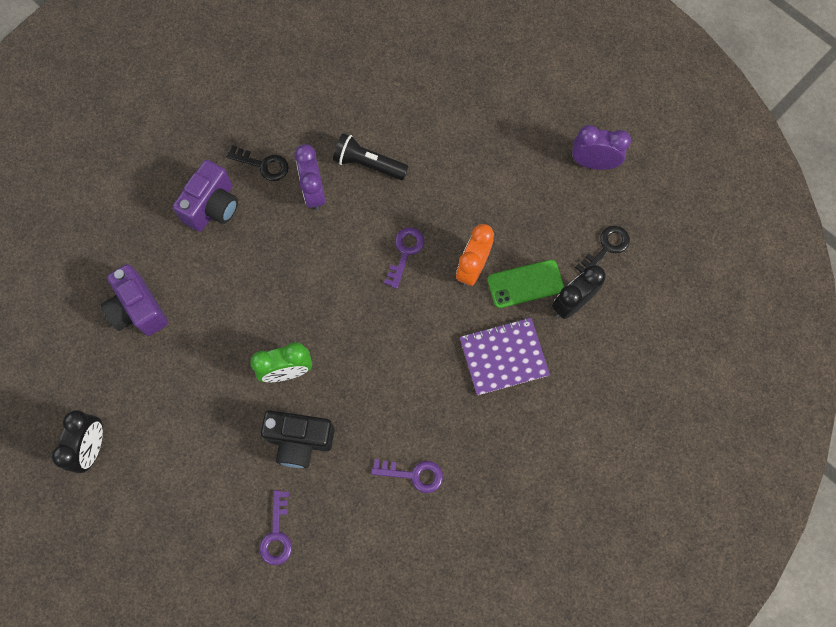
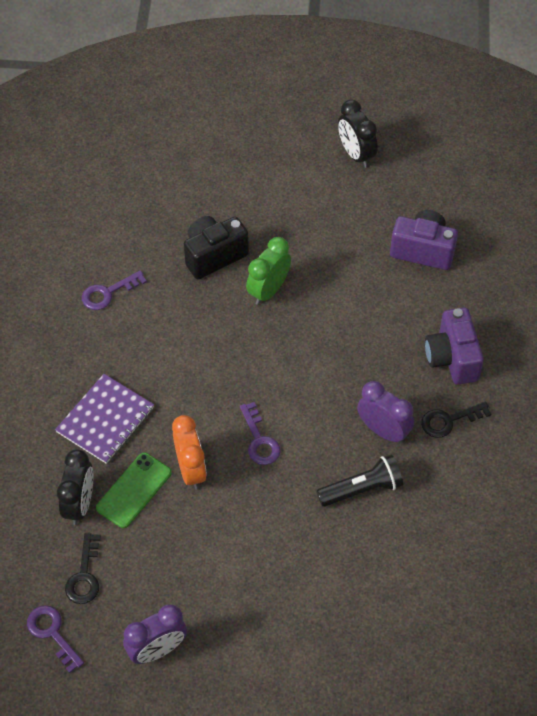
camera: 140 degrees right, 15 degrees down
(277, 534) = (175, 194): purple key -> purple key (52, 633)

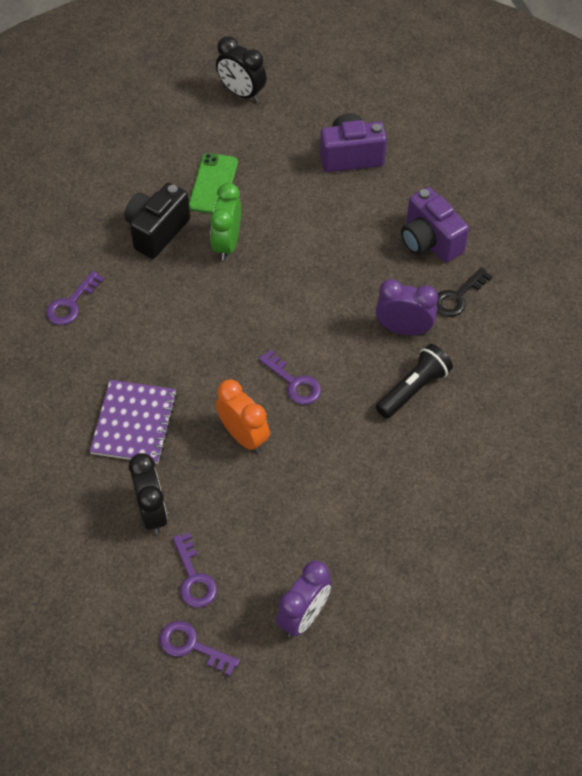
camera: 25 degrees left, 0 degrees up
(84, 575) = (194, 578): black key -> purple key
(134, 490) = (198, 477): green phone -> green phone (213, 184)

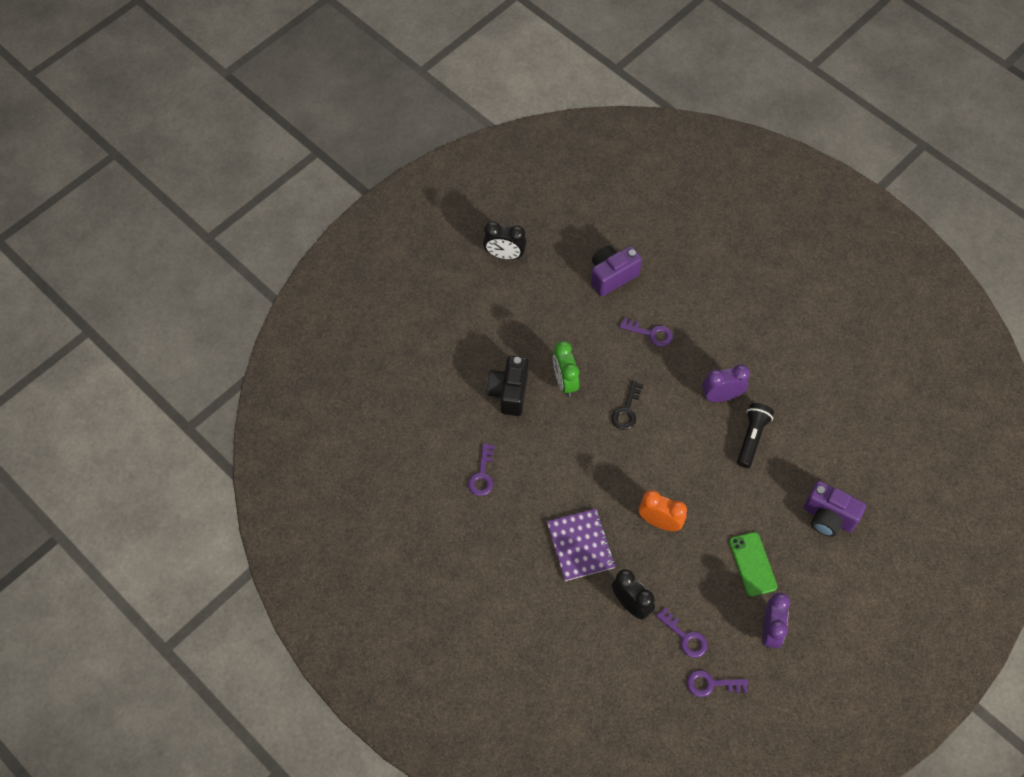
camera: 25 degrees left, 5 degrees up
(213, 184) = (527, 338): green phone -> green phone (752, 564)
(294, 383) = (671, 468): purple key -> purple key (651, 333)
(429, 241) = (702, 321): purple camera -> purple camera (828, 517)
(457, 297) = (744, 356): black key -> black key (626, 410)

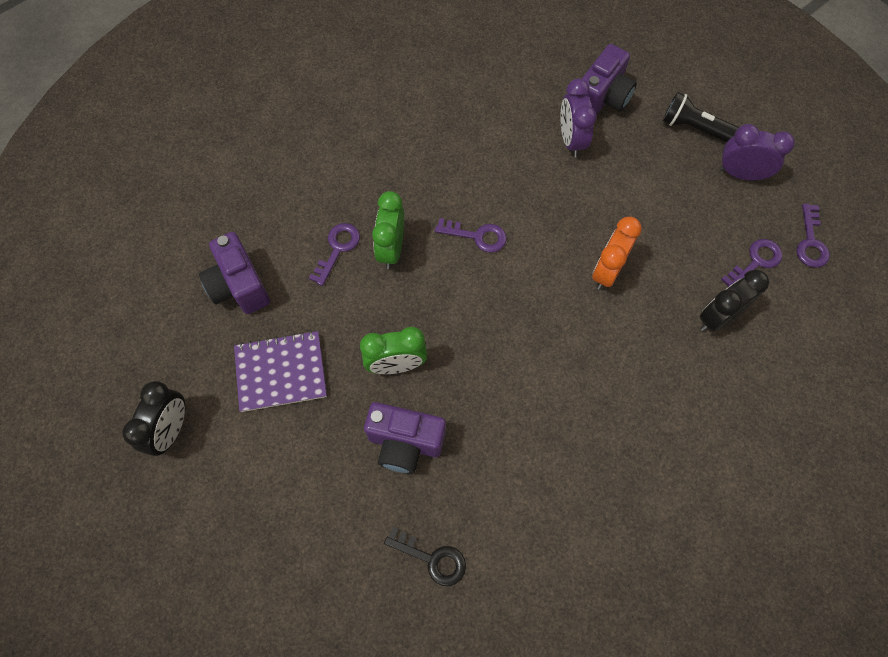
camera: 85 degrees left, 5 degrees up
(482, 475) = (533, 493): purple key -> purple key (477, 236)
(509, 392) = (405, 443): black camera -> purple camera
(580, 545) = (640, 369): purple notebook -> purple notebook (281, 372)
(626, 410) = (448, 291): black key -> black key (432, 559)
(656, 369) = (391, 249): none -> green clock
(721, 396) = (438, 181): purple clock -> purple clock (571, 140)
(751, 438) = (497, 157): black flashlight -> black flashlight (696, 129)
(752, 564) = (660, 180): green phone -> none

